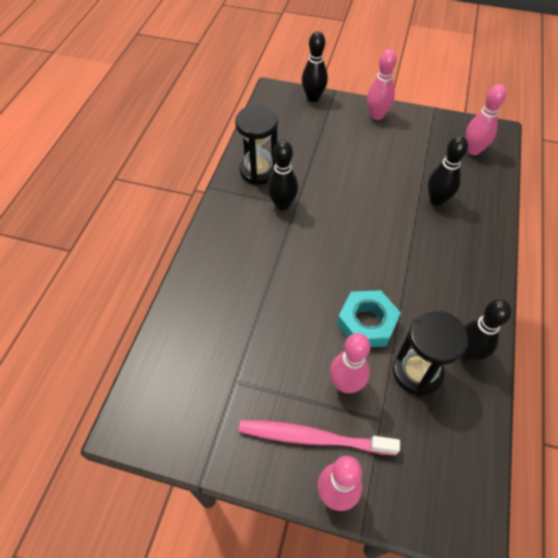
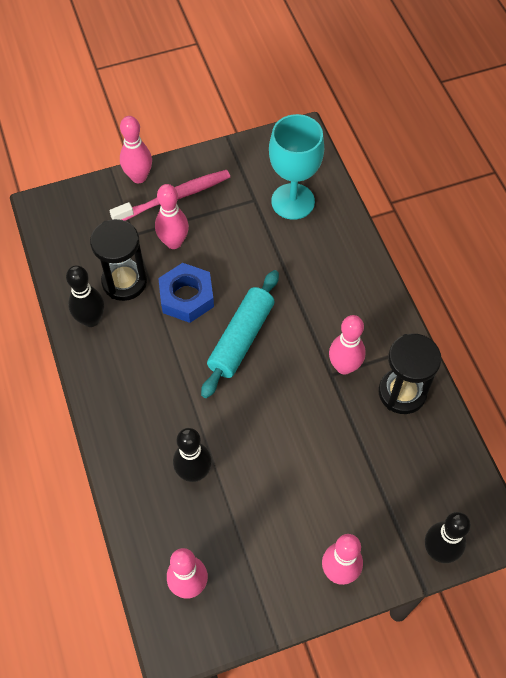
camera: 145 degrees right, 5 degrees up
(203, 355) = (293, 201): none -> turquoise goblet
(282, 204) = (344, 366): black bowling pin -> pink bowling pin
(343, 264) = (241, 338): none -> turquoise rolling pin
(366, 323) = (186, 297): turquoise nut -> blue nut

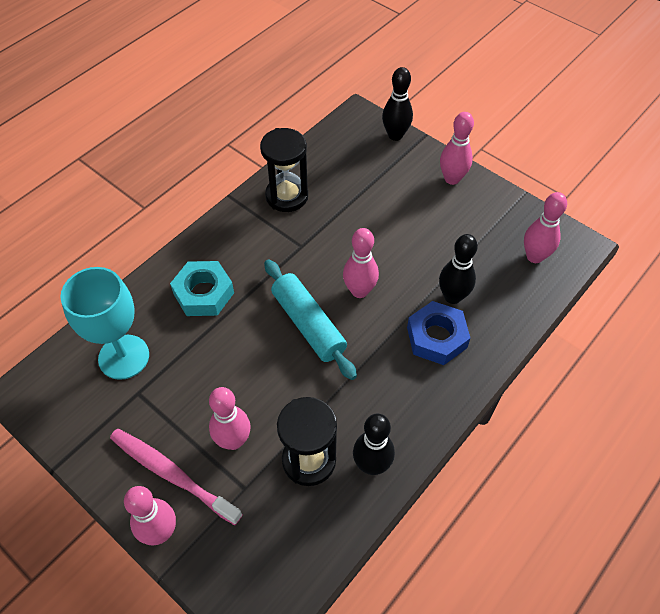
camera: 120 degrees left, 5 degrees down
(186, 297) = (292, 392): blue nut -> blue nut (436, 337)
(241, 338) = (308, 324): turquoise rolling pin -> turquoise rolling pin turned 60 degrees clockwise
(322, 276) = (203, 293): none -> turquoise nut
(344, 366) = (288, 240): pink bowling pin -> pink bowling pin (359, 291)

